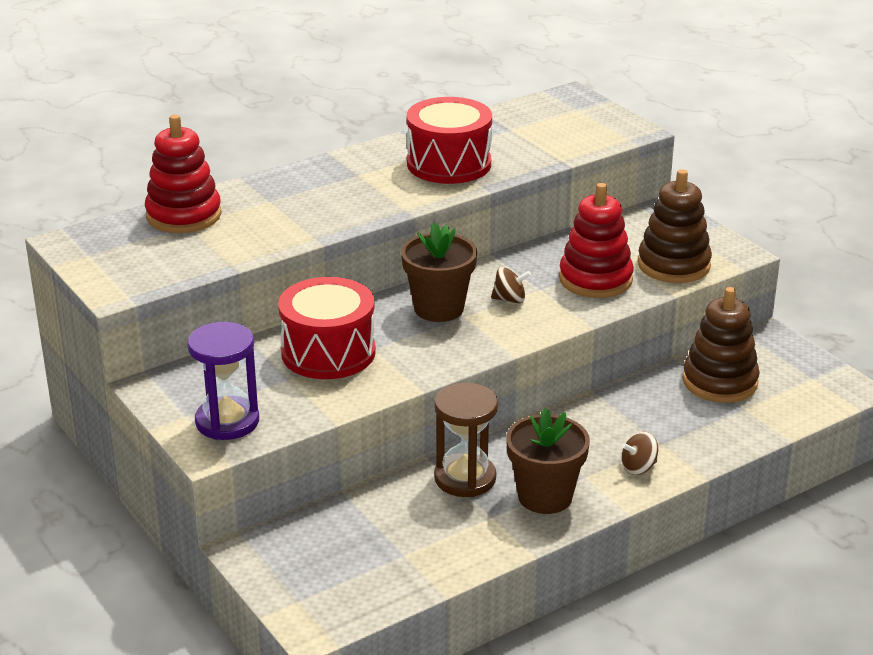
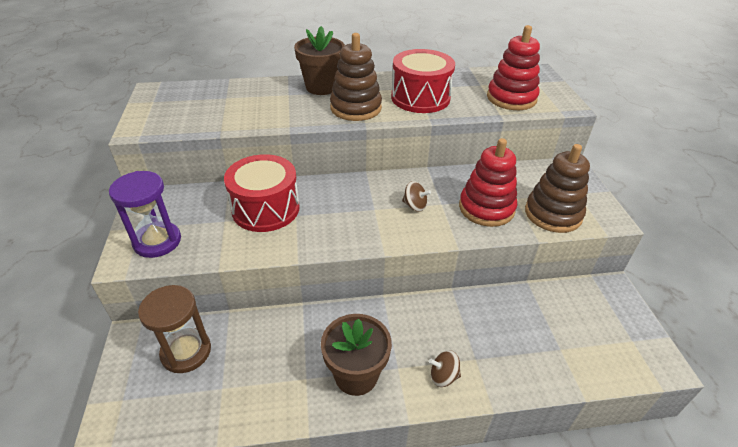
camera: 25 degrees right, 10 degrees up
(184, 215) = (231, 91): red stacking toy -> red stacking toy (511, 98)
(439, 308) = (362, 198): brown flower pot -> brown flower pot (321, 87)
(465, 478) = (313, 333): brown hourglass -> brown hourglass (186, 352)
(720, 382) = (552, 316): brown stacking toy -> brown stacking toy (355, 108)

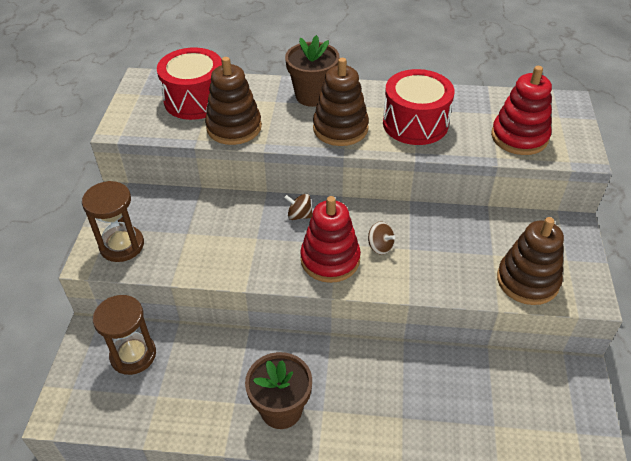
camera: 15 degrees right, 5 degrees up
(157, 241) = (122, 245): purple hourglass -> brown hourglass
(255, 117) = (234, 127): none -> brown stacking toy
(265, 209) = (229, 226): red drum -> red drum (195, 100)
(443, 376) = (364, 428): brown spinning top -> brown spinning top (299, 215)
(486, 208) = (456, 262): red stacking toy -> red stacking toy (330, 259)

